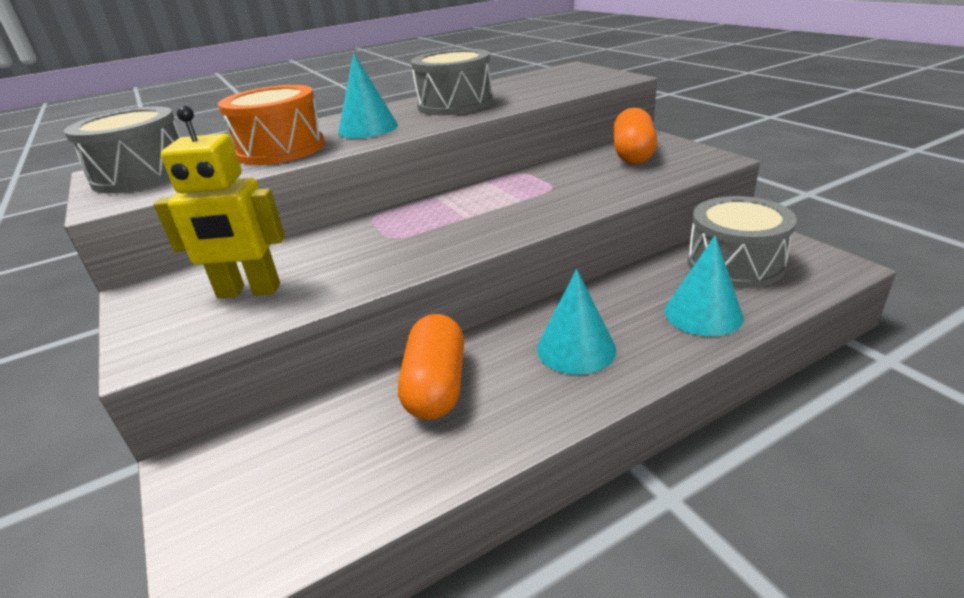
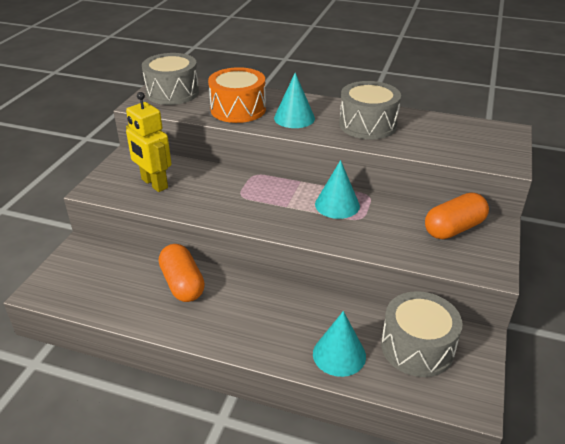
camera: 45 degrees right, 5 degrees up
(436, 386) = (182, 284): orange capsule -> orange capsule turned 75 degrees counterclockwise
(576, 349) = (255, 317): turquoise cone -> turquoise cone (337, 205)

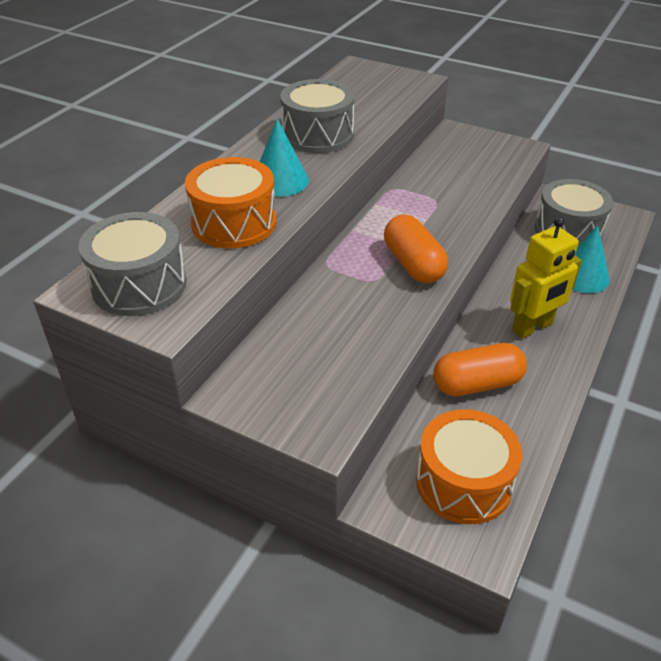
camera: 80 degrees left, 5 degrees up
(91, 280) = (463, 482): none -> orange drum
(154, 184) = (325, 362): yellow robot -> yellow robot (532, 327)
(337, 205) = (408, 211): turquoise cone -> none
(454, 228) = (459, 152): orange capsule -> orange capsule (413, 264)

